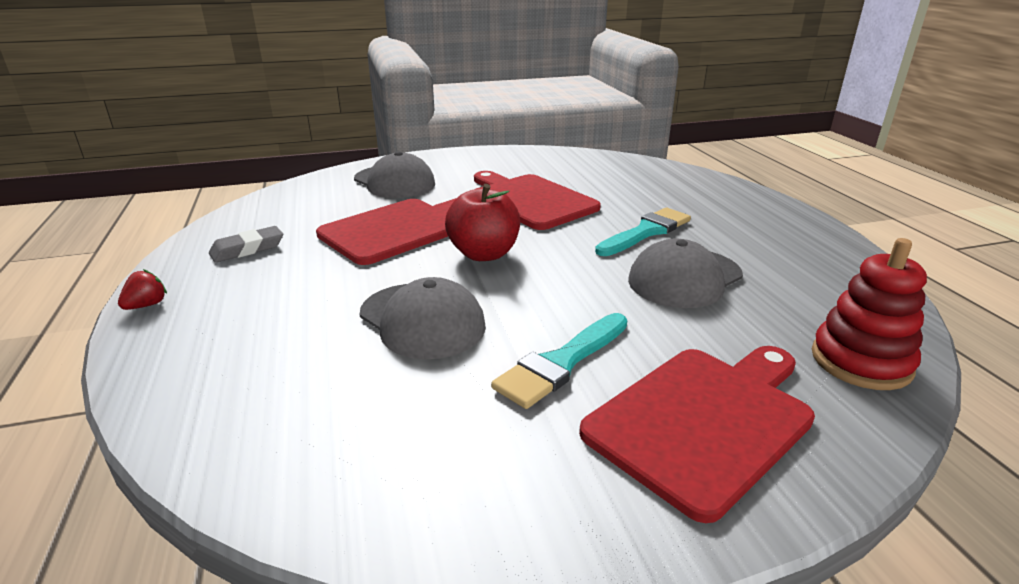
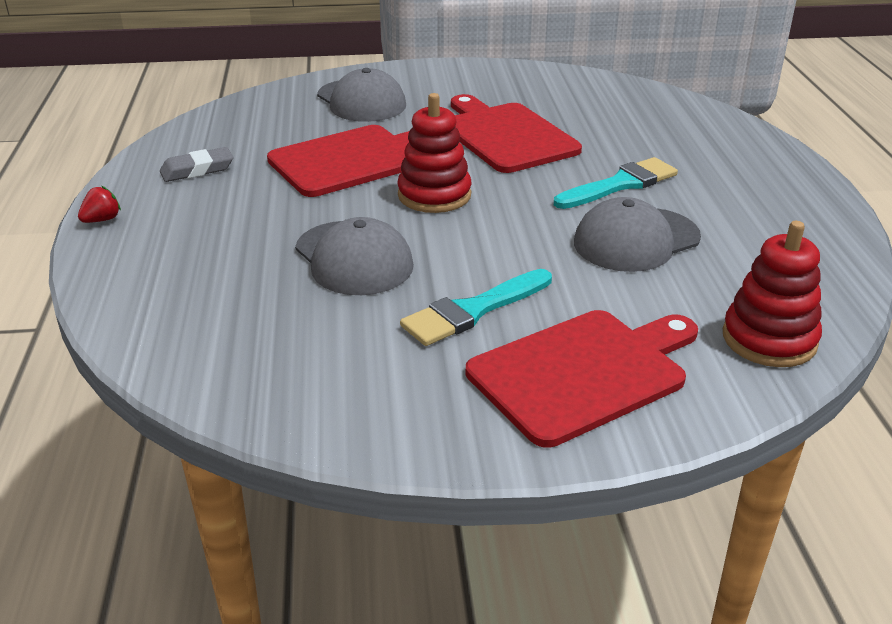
camera: 10 degrees right, 5 degrees up
(484, 254) = (434, 195): red apple -> red stacking toy

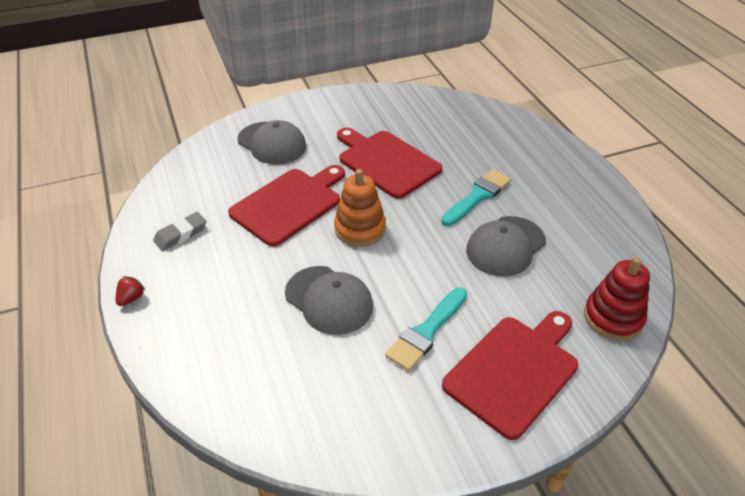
camera: 15 degrees left, 10 degrees up
(434, 195) = (360, 229): red stacking toy -> orange stacking toy

